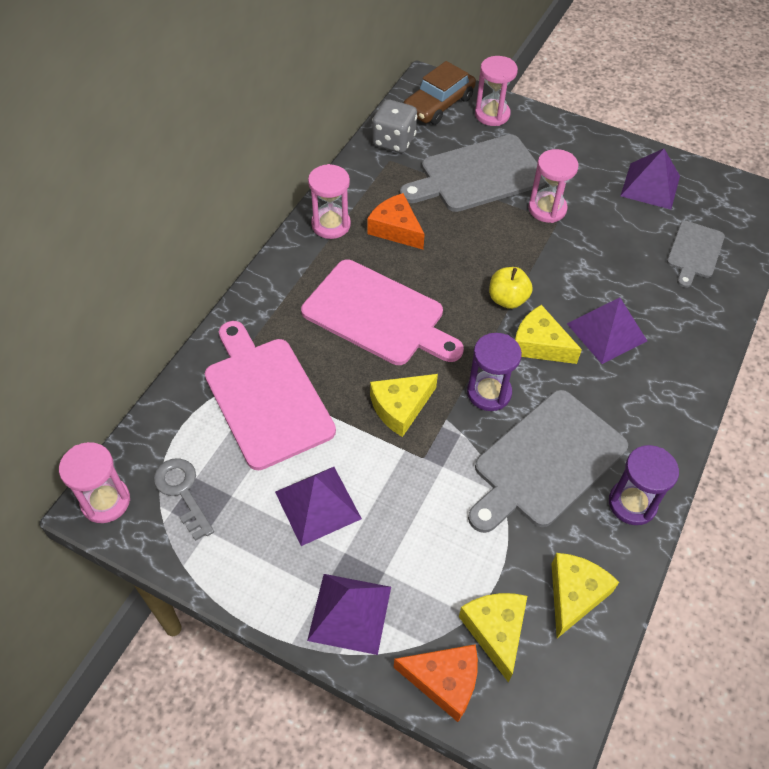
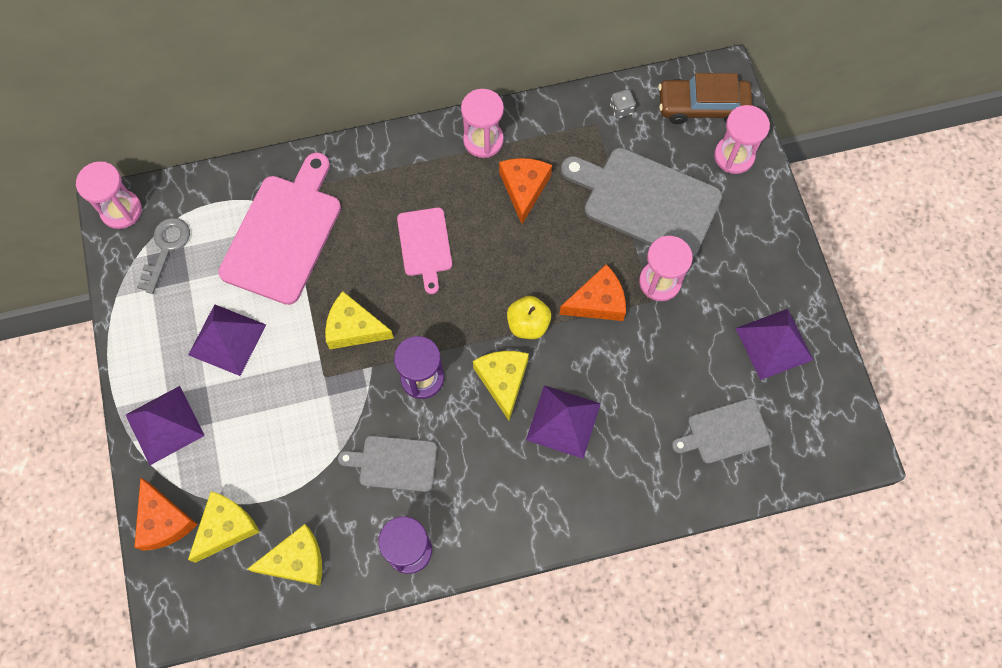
camera: 50 degrees right, 15 degrees up
(378, 315) = (425, 245): pink cutting board -> pink cutting board, size x0.56
(394, 141) = (621, 109): grey dice -> grey dice, size x0.51
(529, 250) = (597, 302): none -> orange cheese
(546, 461) = (394, 463): grey cutting board -> grey cutting board, size x0.56

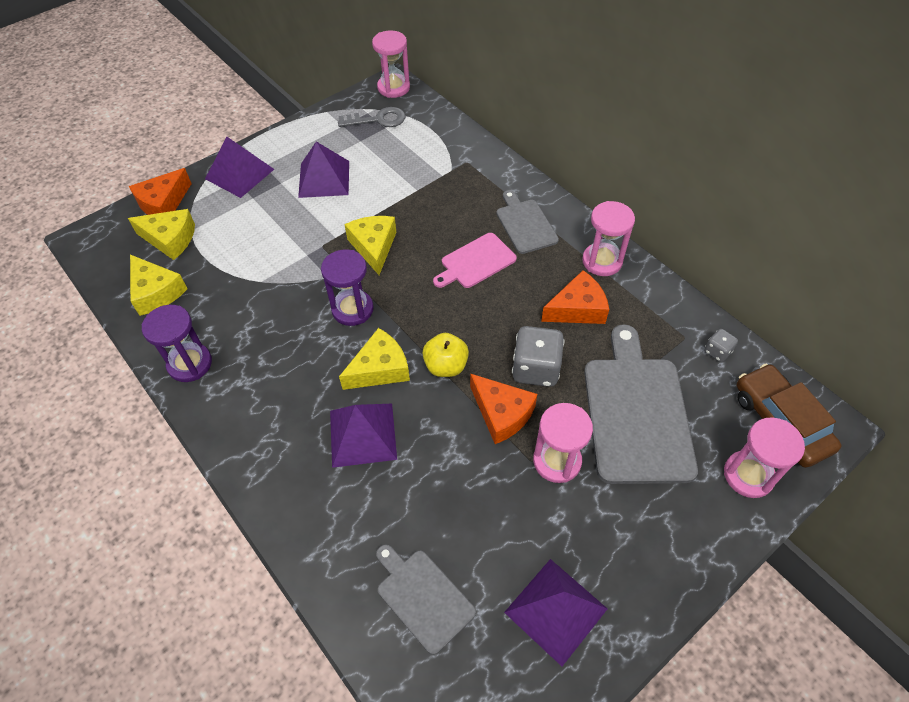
camera: 65 degrees right, 15 degrees down
(283, 234) = (429, 174): pink cutting board -> none
(394, 463) = (265, 321): grey cutting board -> grey cutting board (525, 224)
(568, 254) = (535, 369): none -> grey dice

